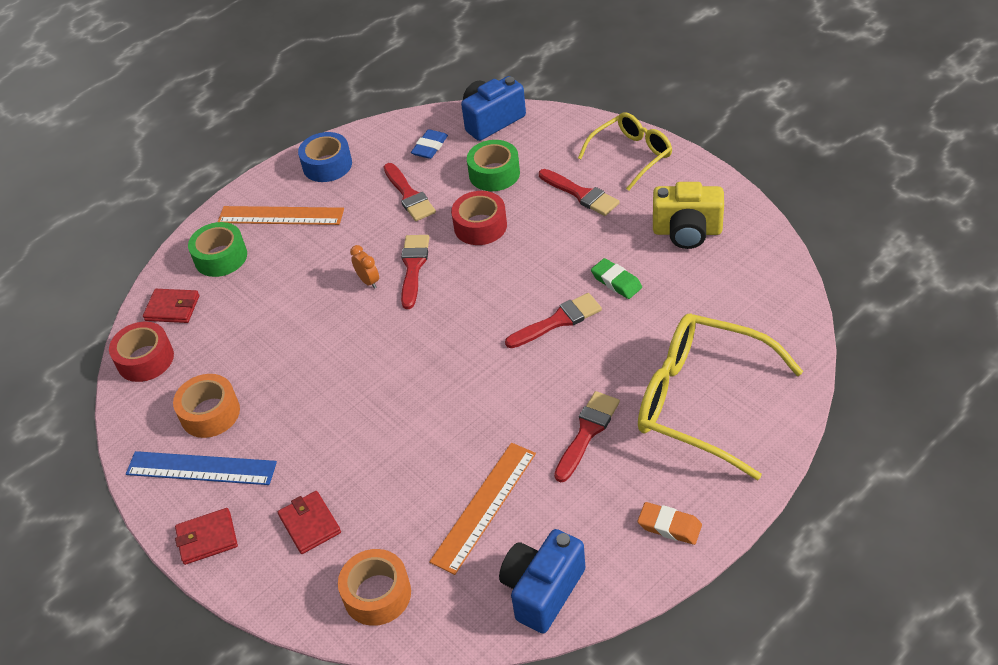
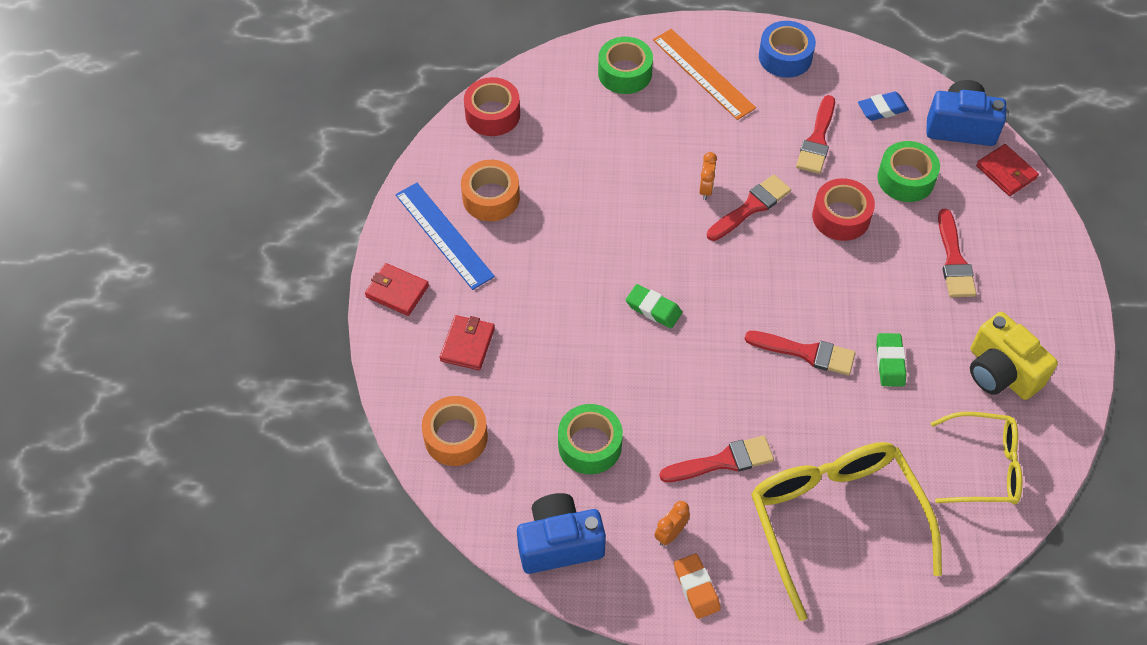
camera: 40 degrees right, 10 degrees up
(172, 308) = (550, 87): red wallet -> red wallet (1006, 172)
(422, 382) = (653, 309): none -> green eraser
(484, 506) = (590, 445): orange ruler -> green tape
(610, 509) = (670, 534): none -> orange clock
(632, 155) = (1040, 262): yellow glasses -> yellow glasses (984, 466)

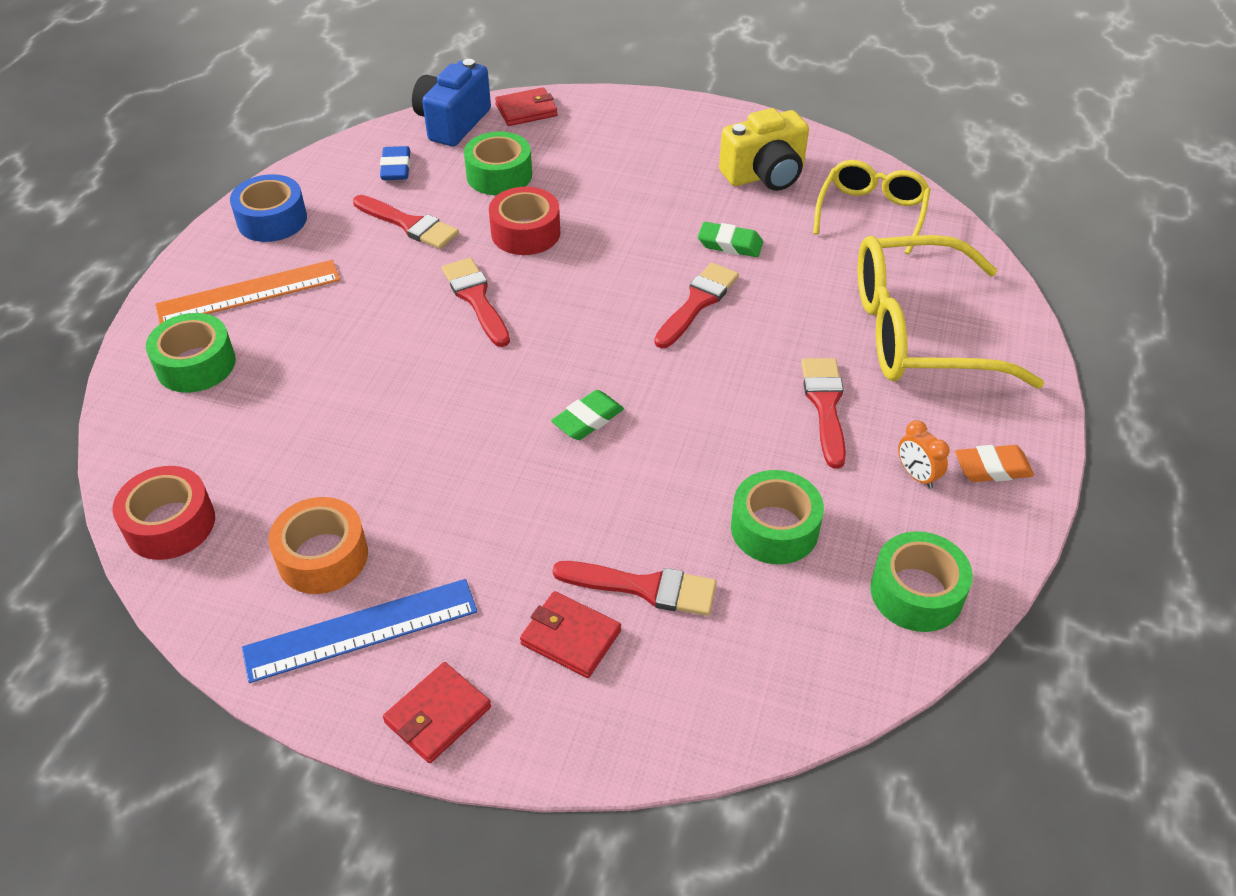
camera: 75 degrees left, 10 degrees down
(456, 437) = (725, 683): orange tape -> none
(559, 543) = (916, 592): blue camera -> green tape
(706, 189) = (429, 331): orange clock -> none
(954, 260) = (618, 170): red brush -> red brush (644, 587)

